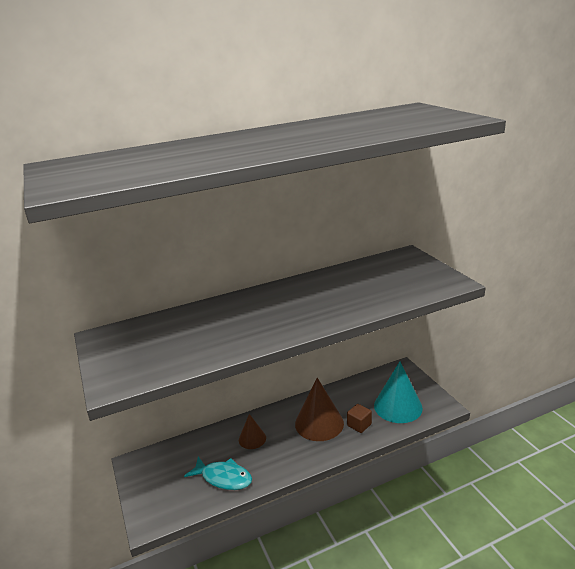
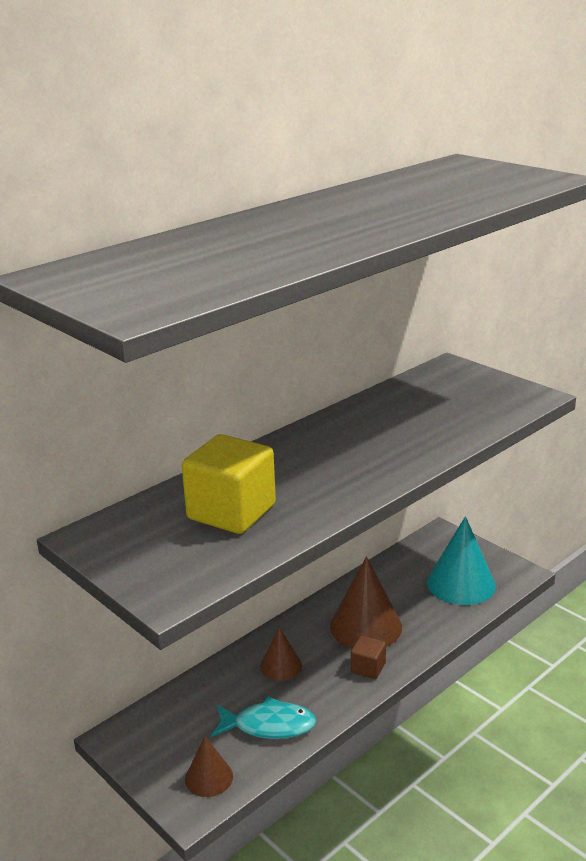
camera: 20 degrees left, 0 degrees up
(169, 504) = (209, 777): none -> brown cone
(193, 334) = (231, 512): none -> yellow cube
(359, 425) = (421, 617): brown cube -> brown cube (368, 668)

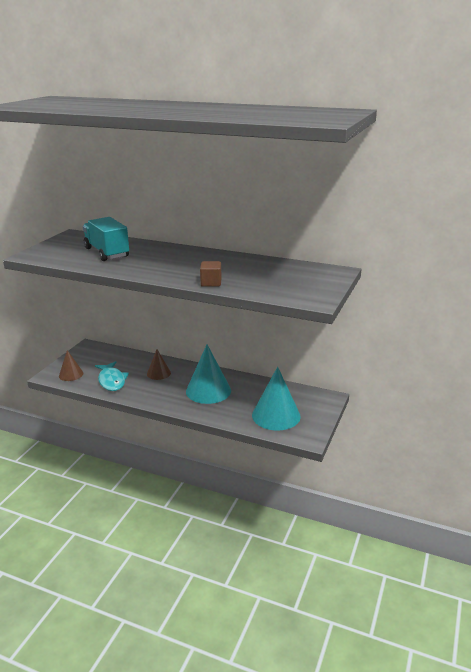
camera: 65 degrees right, 0 degrees up
(231, 512) = (106, 252): yellow cube -> turquoise truck
(366, 626) = (208, 390): brown cone -> turquoise cone
(368, 668) = (171, 399): brown cube -> brown cube (211, 283)

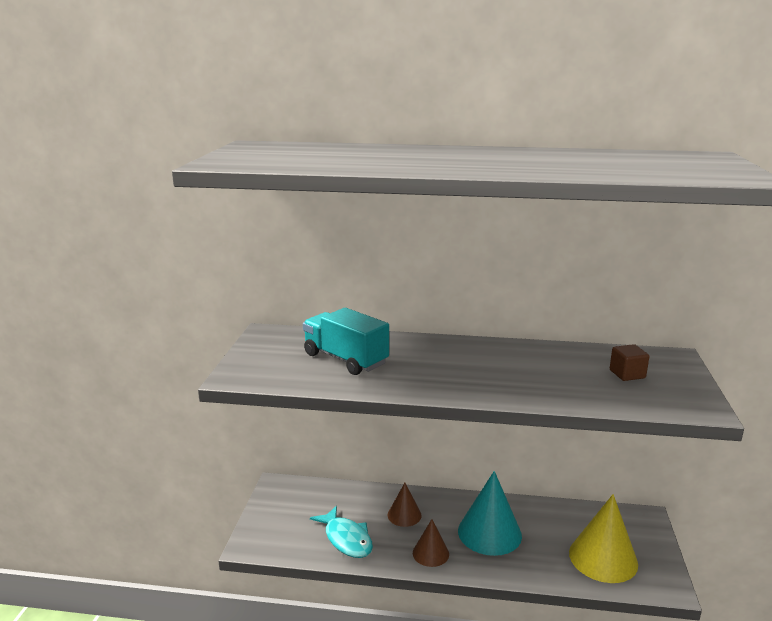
camera: 15 degrees left, 5 degrees down
(71, 374) = (280, 538): brown cone -> brown cone (430, 553)
(211, 283) = (540, 396): brown cube -> brown cube (627, 374)
(276, 415) = (603, 558): turquoise cone -> yellow cone

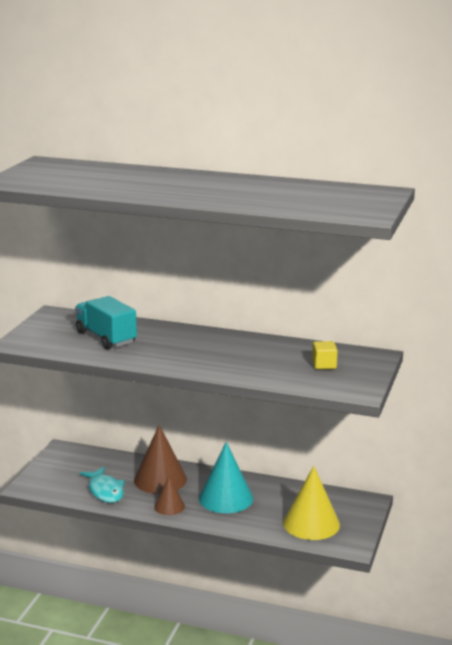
camera: 10 degrees right, 0 degrees up
(404, 515) = (160, 479): brown cone -> brown cone, size x1.80
(627, 374) = (324, 365): brown cube -> yellow cube

